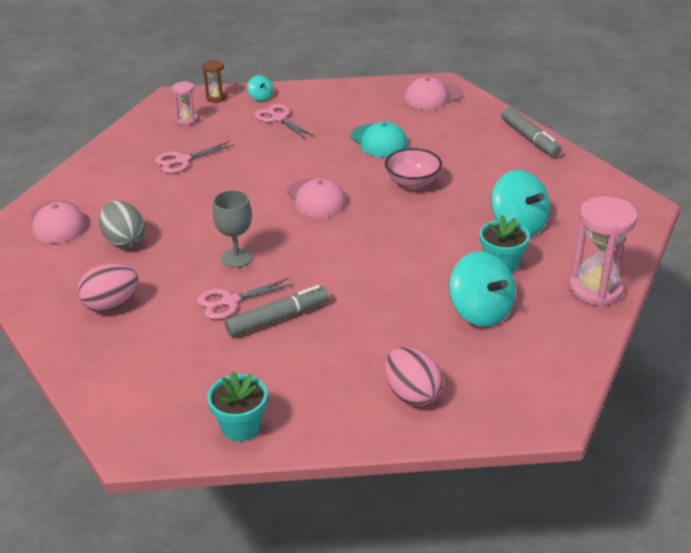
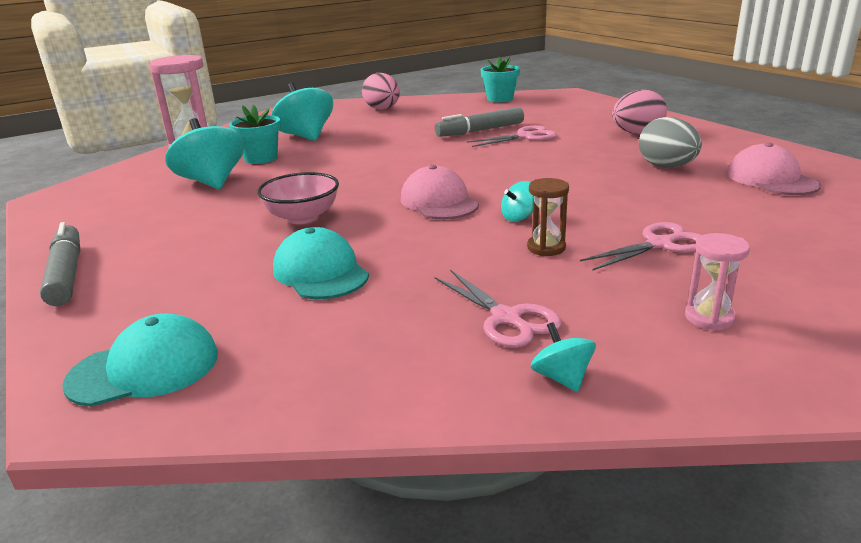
camera: 175 degrees left, 10 degrees down
(216, 97) = (679, 380): brown hourglass -> brown hourglass (546, 248)
(236, 257) = (528, 158): grey goblet -> none
(260, 183) = (519, 217): none -> turquoise spinning top
(433, 96) = (145, 368): pink cap -> turquoise cap

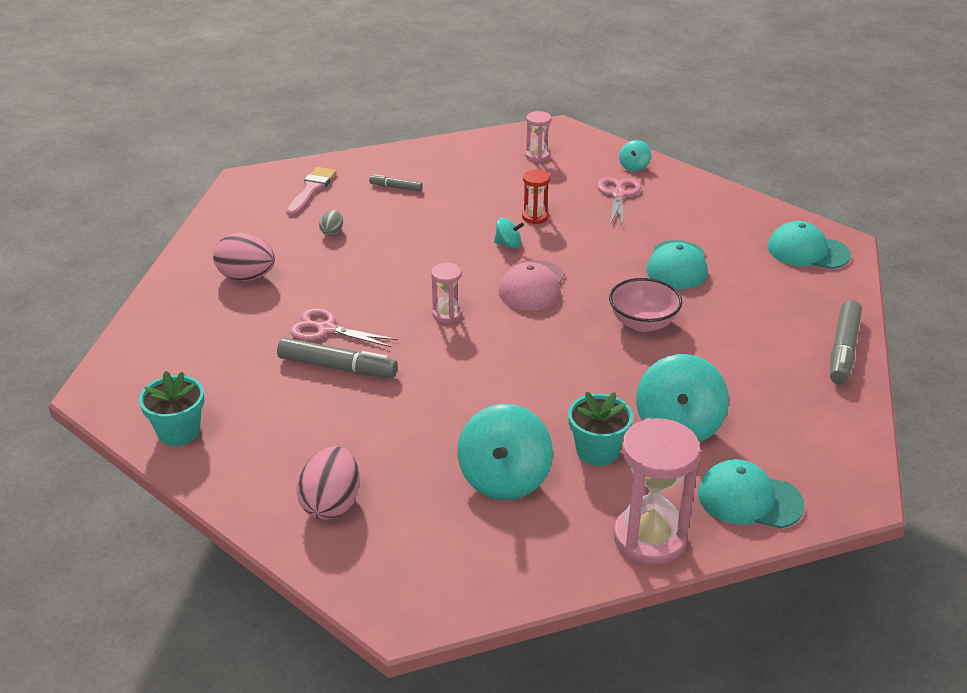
camera: 140 degrees left, 10 degrees up
(135, 174) = (749, 499): none -> turquoise cap
(469, 166) = (447, 314): none -> pink hourglass
(546, 248) = (535, 217): brown hourglass -> red hourglass
(659, 244) = (478, 189): pink scissors -> none
(666, 167) = (332, 232): grey egg -> grey egg, size x0.50
(726, 210) = (396, 187): none -> grey marker
(771, 179) = (311, 190): pink cap -> pink brush

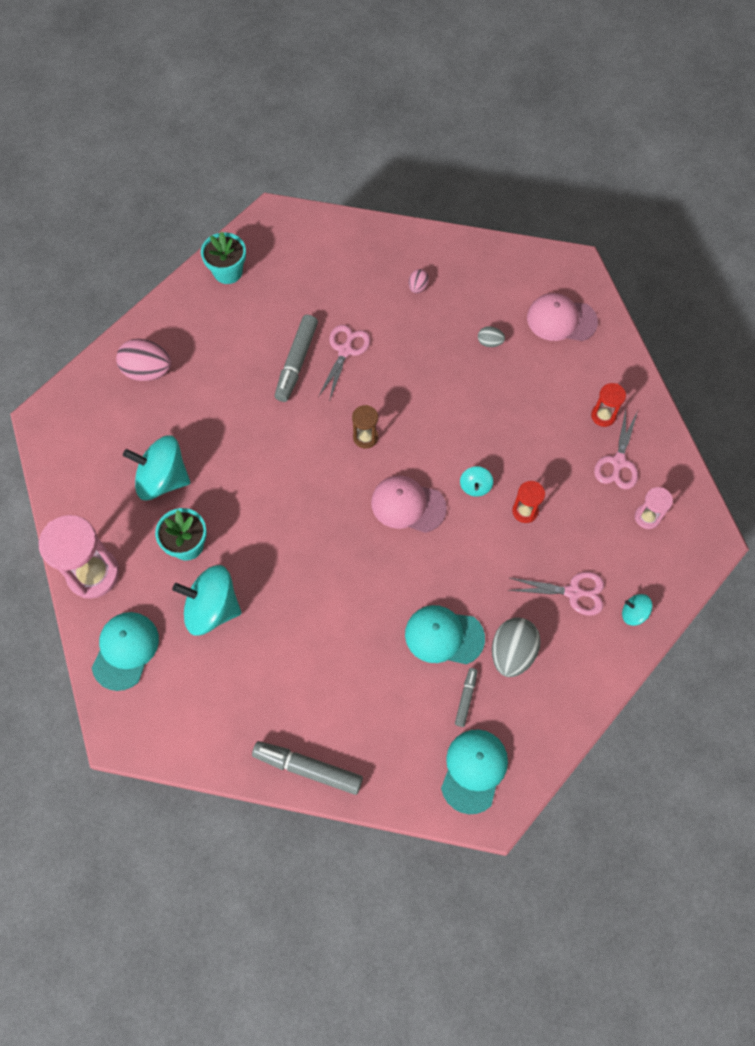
camera: 90 degrees right, 30 degrees up
(246, 277) = (418, 287): pink egg -> pink egg, size x0.50
(311, 190) = (561, 320): pink brush -> pink cap
(396, 187) = (571, 389): grey marker -> grey marker (466, 698)
(428, 172) = (603, 416): none -> red hourglass
(447, 314) = (365, 437): pink hourglass -> brown hourglass
(480, 167) = (618, 462): none -> pink scissors
(643, 323) = (351, 595): pink bowl -> none
(686, 228) = (512, 652): none -> grey egg

